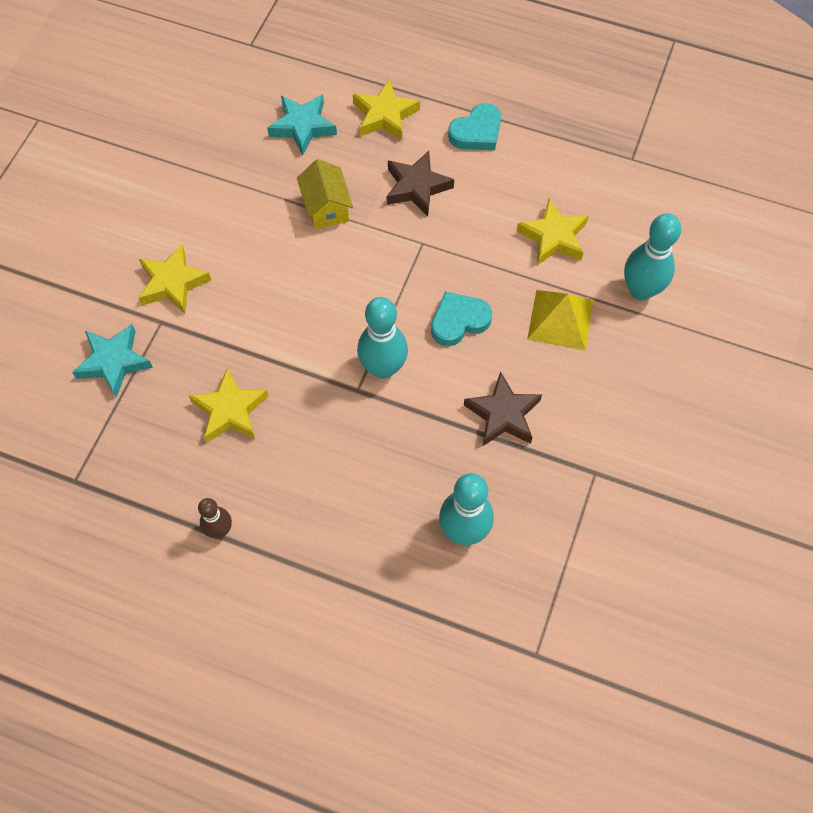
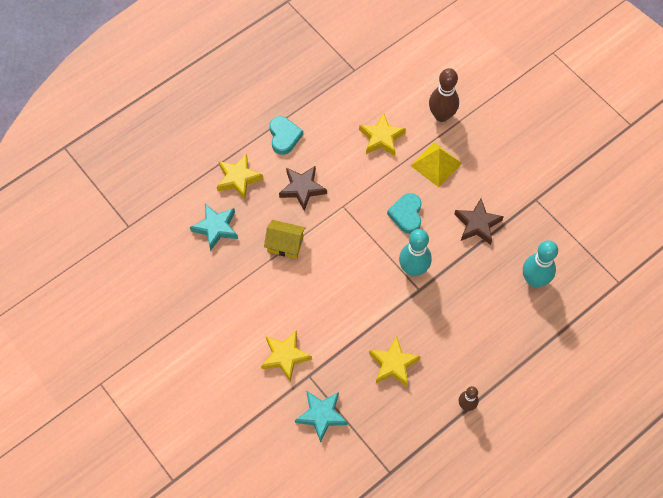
camera: 60 degrees left, 0 degrees up
(640, 290) = (441, 115): turquoise bowling pin -> brown bowling pin

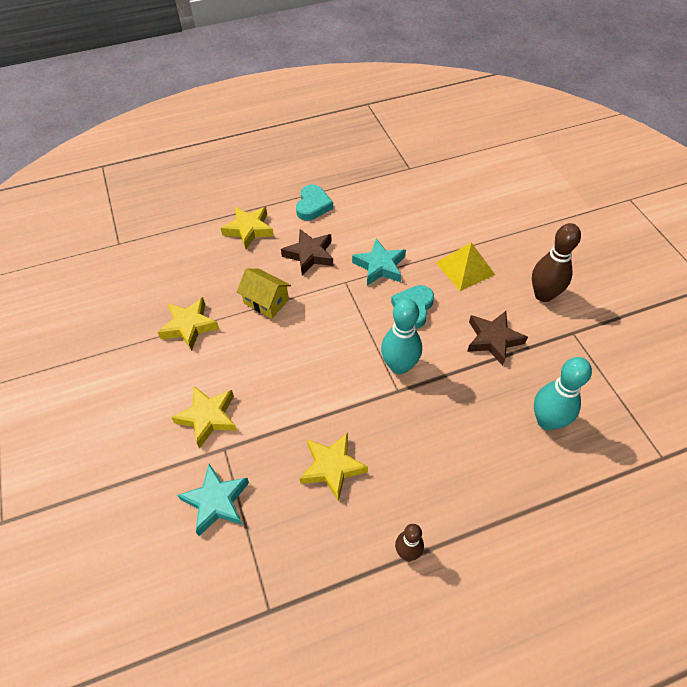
camera: 20 degrees right, 10 degrees down
(216, 228) = (202, 267): turquoise star -> turquoise star (380, 266)
(381, 138) = (414, 230): yellow star -> yellow star (189, 326)
(441, 115) = (487, 226): brown bowling pin -> brown bowling pin (543, 295)

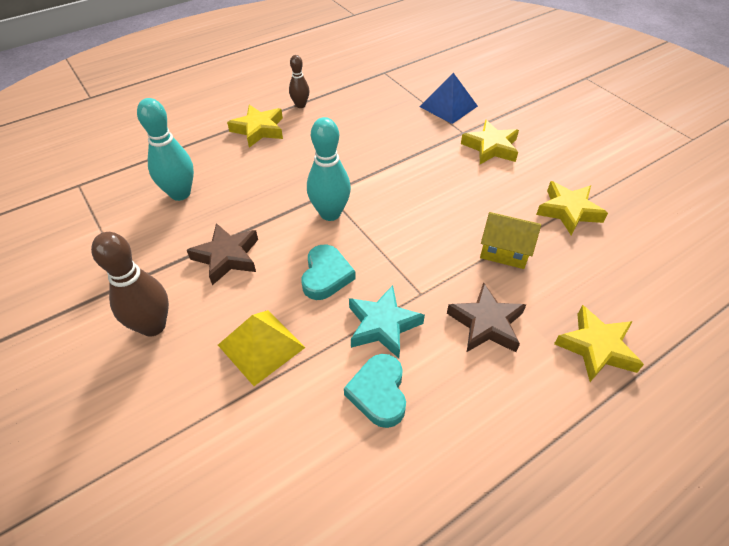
camera: 165 degrees right, 5 degrees down
(216, 502) = (448, 106): turquoise star -> blue pyramid
(313, 206) = (528, 418): turquoise heart -> turquoise heart (379, 393)
(332, 467) = (370, 135): yellow star -> yellow star (258, 130)

